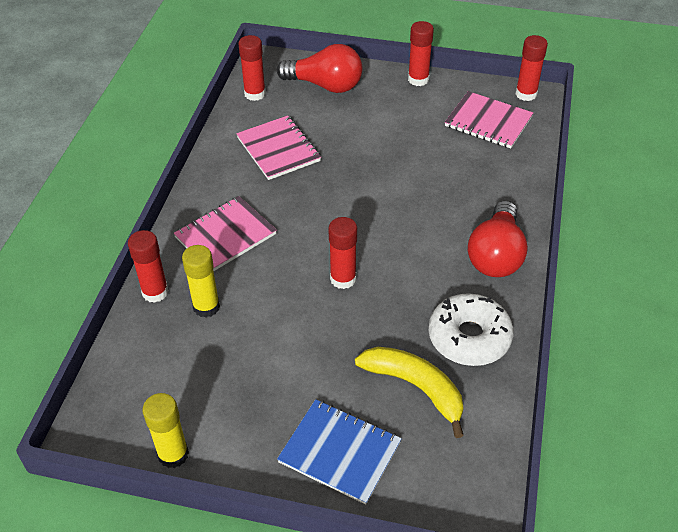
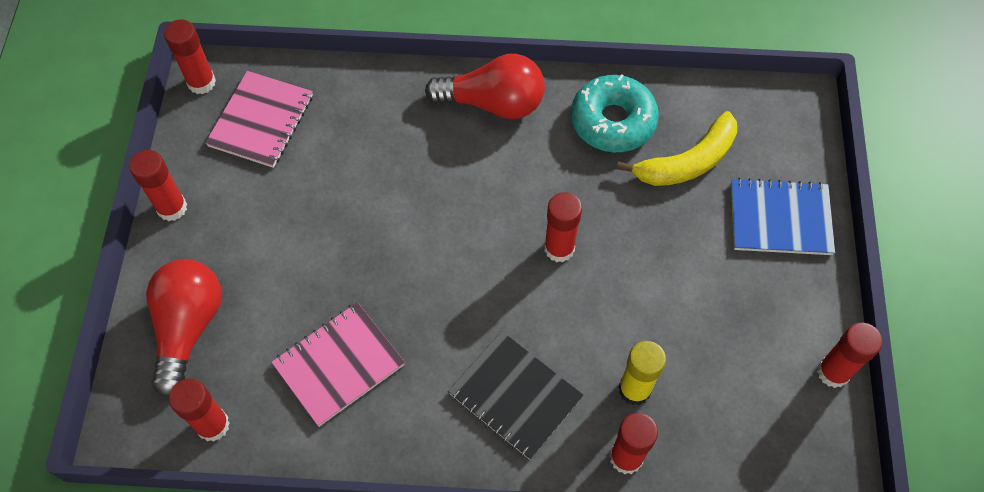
camera: 100 degrees left, 15 degrees up
(173, 454) = (833, 372): yellow glue stick -> red glue stick
(225, 236) = (515, 396): pink notebook -> black notebook
(340, 452) = (780, 219): blue notebook -> blue notebook turned 75 degrees clockwise
(416, 387) = (687, 162): yellow banana -> yellow banana turned 150 degrees counterclockwise
(469, 337) = (613, 121): white donut -> turquoise donut

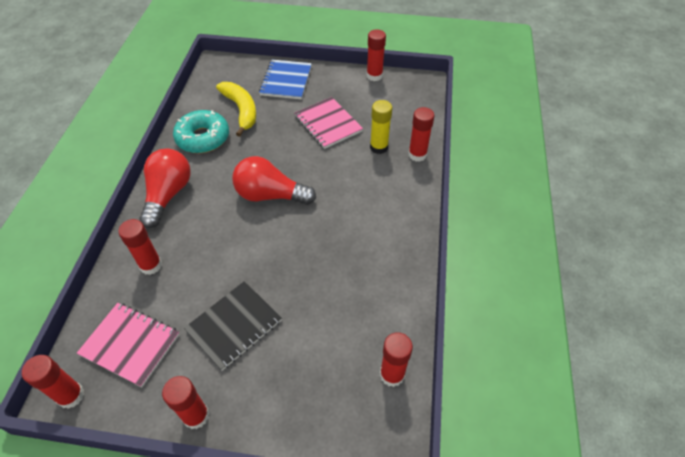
camera: 85 degrees left, 10 degrees down
(188, 327) = (310, 396): red light bulb -> red light bulb (270, 195)
(339, 364) = (351, 291): pink notebook -> pink notebook (328, 124)
(515, 396) = (379, 199): black notebook -> black notebook (234, 325)
(559, 248) = (286, 171): red glue stick -> red glue stick (151, 265)

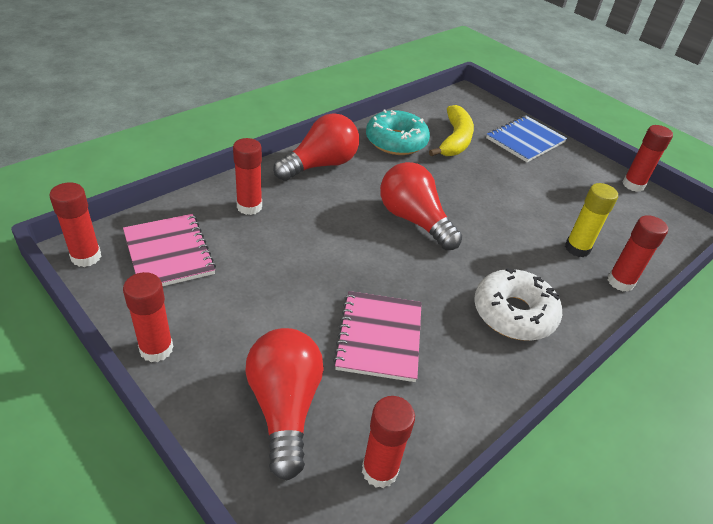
camera: 35 degrees right, 10 degrees down
(234, 325) = (267, 302): black notebook -> none
(310, 383) = (284, 407): none -> red light bulb
(328, 124) = (536, 197): pink notebook -> pink notebook (379, 337)
(380, 219) = (514, 313): none -> white donut

